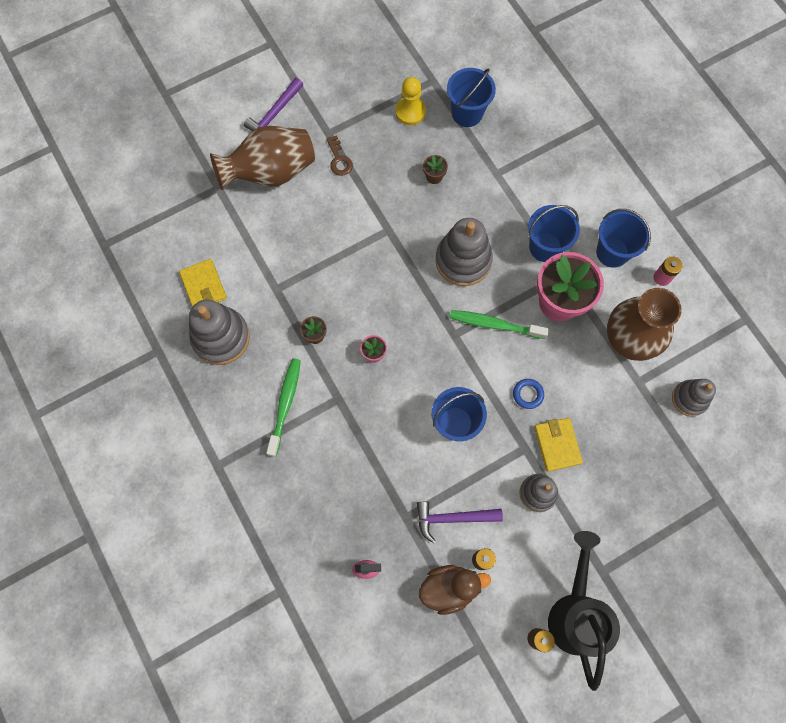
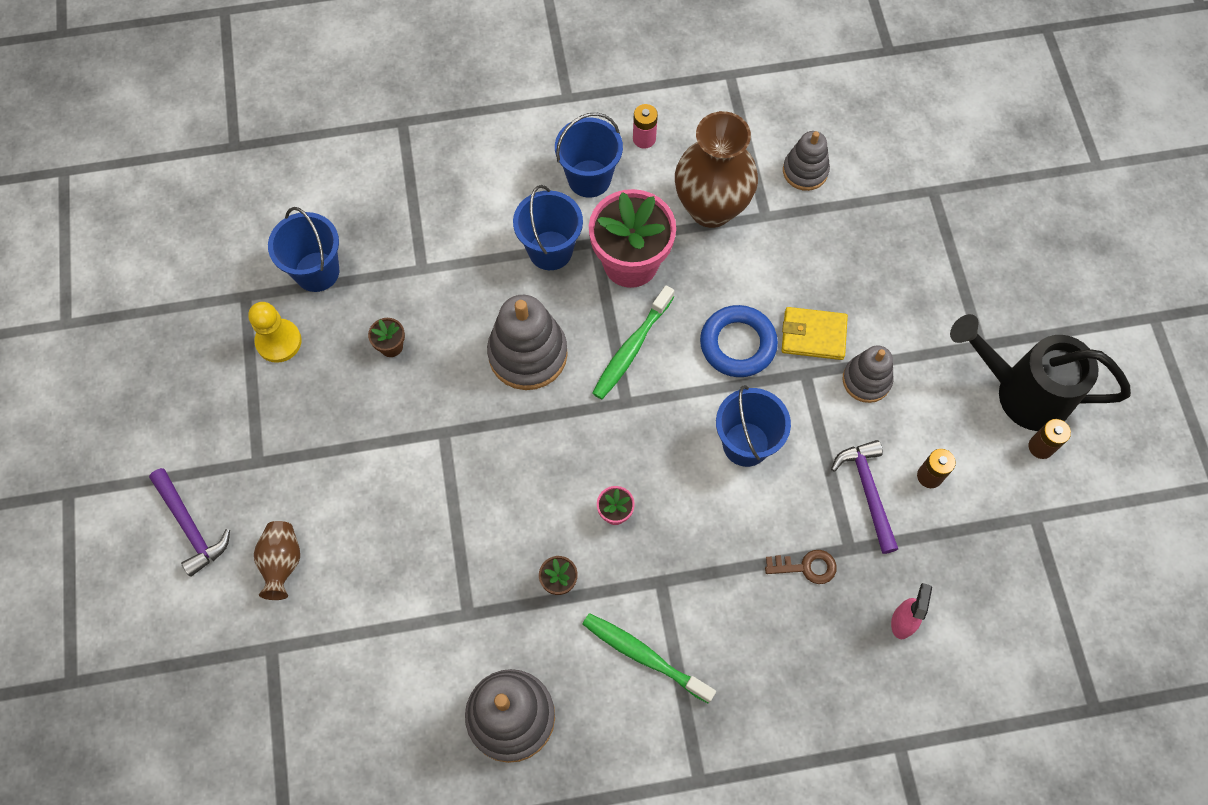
camera: 70 degrees left, 5 degrees down
(203, 286) = (420, 718): yellow wallet -> none
(271, 172) = (282, 562): brown vase -> brown vase, size x0.50
(339, 159) = (307, 461): brown key -> brown key (806, 567)
(449, 588) = (954, 527): brown duck -> none
(452, 518) = (868, 491): purple hammer -> purple hammer turned 150 degrees clockwise
(528, 394) = (738, 344): blue ring -> blue ring, size x1.85

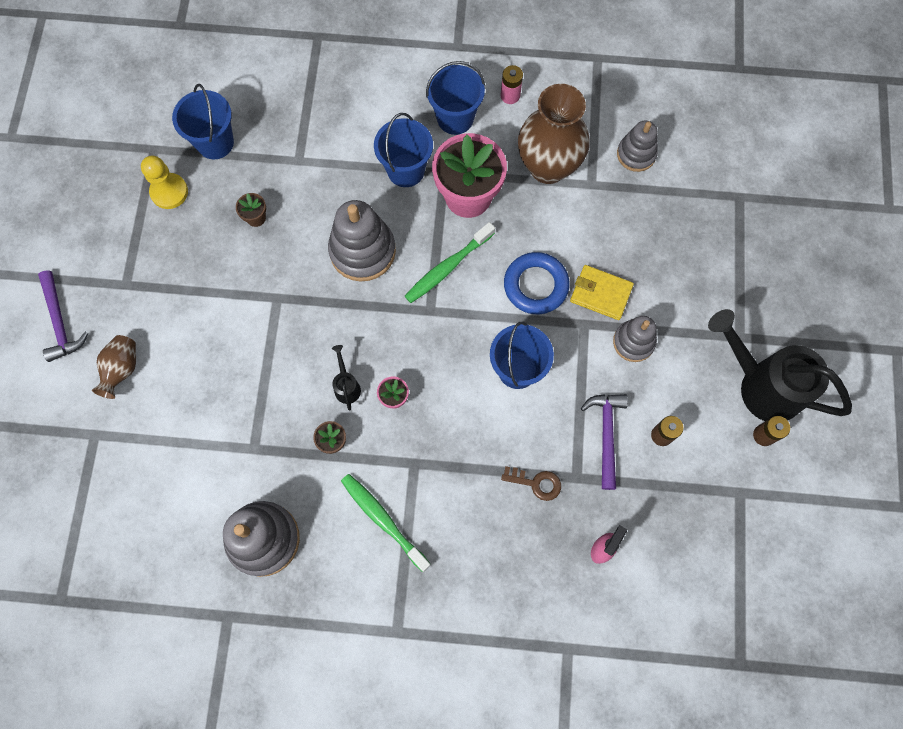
camera: 15 degrees right, 5 degrees up
(555, 513) = (346, 386): none -> black watering can

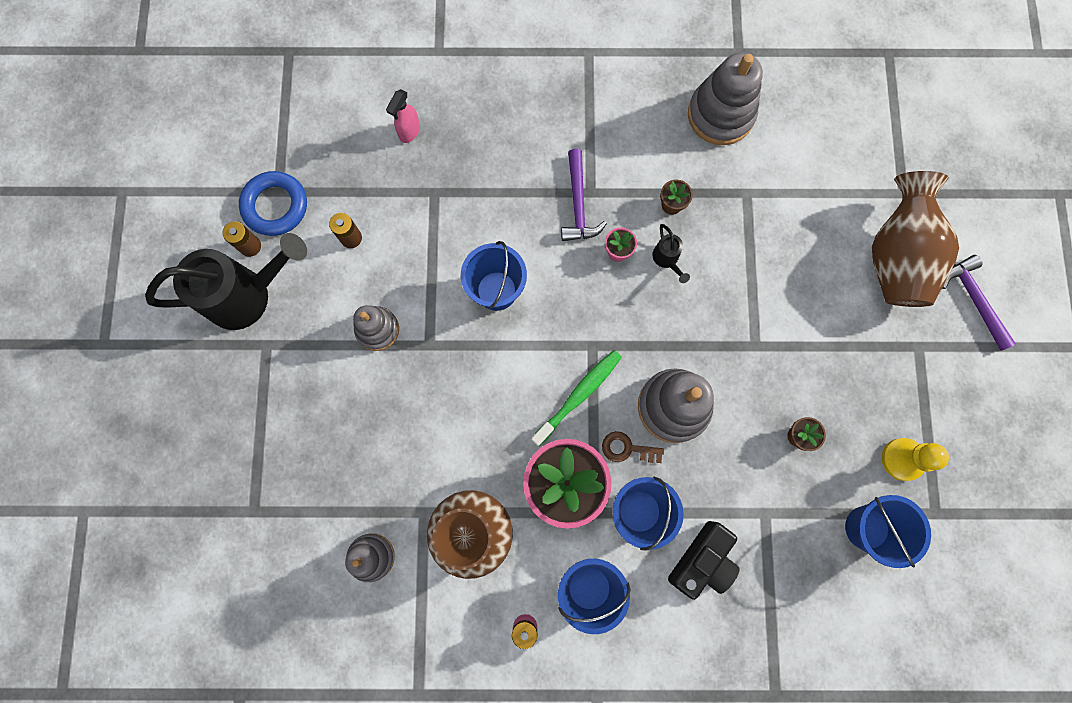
camera: 175 degrees right, 5 degrees up
(122, 369) = (895, 257): brown vase -> brown vase, size x2.01
(358, 130) = (702, 561): none -> black camera
(383, 520) = (613, 140): green toothbrush -> none
(535, 285) = (482, 383): blue ring -> blue ring (275, 206)
(536, 483) = (472, 184): brown key -> brown key (627, 448)
(601, 293) = (412, 380): yellow wallet -> none
(606, 434) = (406, 234): purple hammer -> purple hammer (578, 204)
(761, 385) = (248, 295): black watering can -> black watering can turned 45 degrees counterclockwise

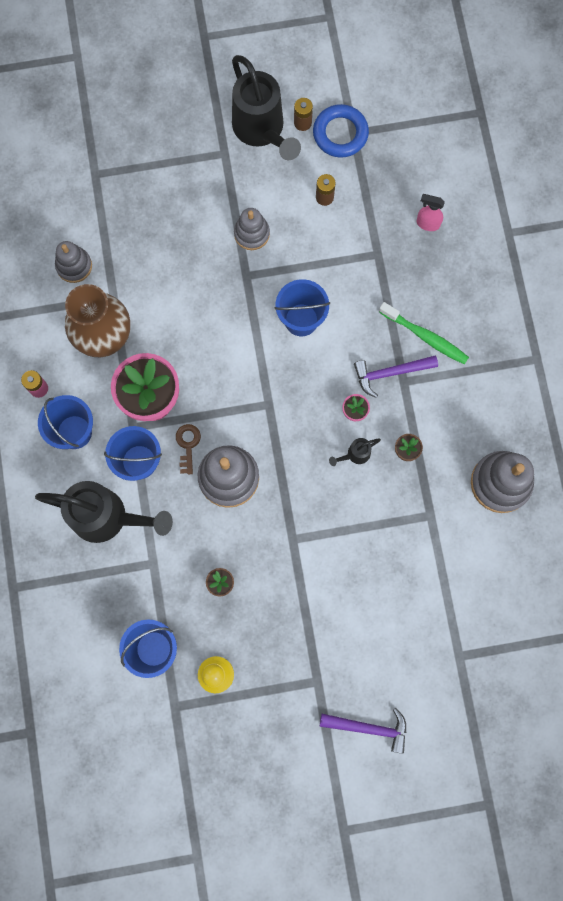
camera: 80 degrees right, 0 degrees up
(578, 395) = (225, 400): green toothbrush -> green toothbrush (425, 337)
(702, 561) = (107, 517): black camera -> black watering can
(895, 257) = (396, 654): brown vase -> none
(973, 300) = (369, 728): purple hammer -> purple hammer turned 45 degrees clockwise

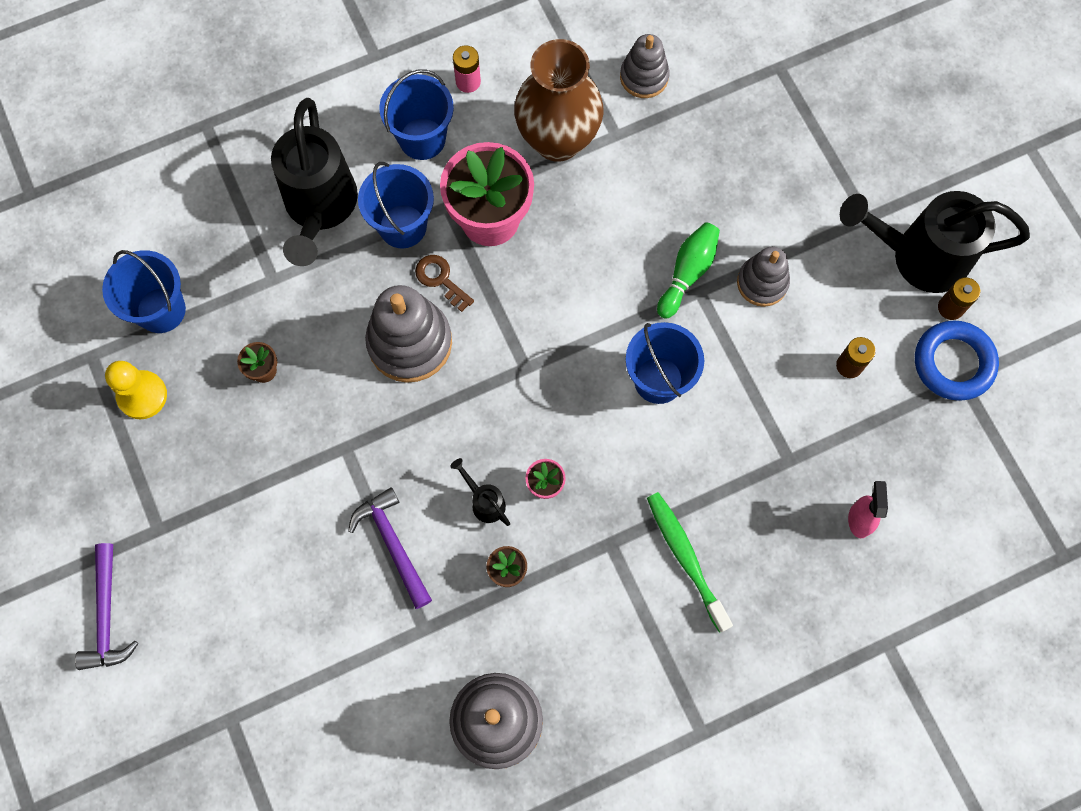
camera: 75 degrees right, 5 degrees down
(188, 445) = (441, 279): brown key -> brown key turned 120 degrees counterclockwise
(231, 279) = (687, 273): none -> green bowling pin
(262, 130) = (918, 257): black watering can -> black watering can turned 45 degrees clockwise
(390, 373) = (616, 521): purple hammer -> purple hammer (393, 544)
(425, 337) = (686, 558): green toothbrush -> green toothbrush turned 135 degrees clockwise

